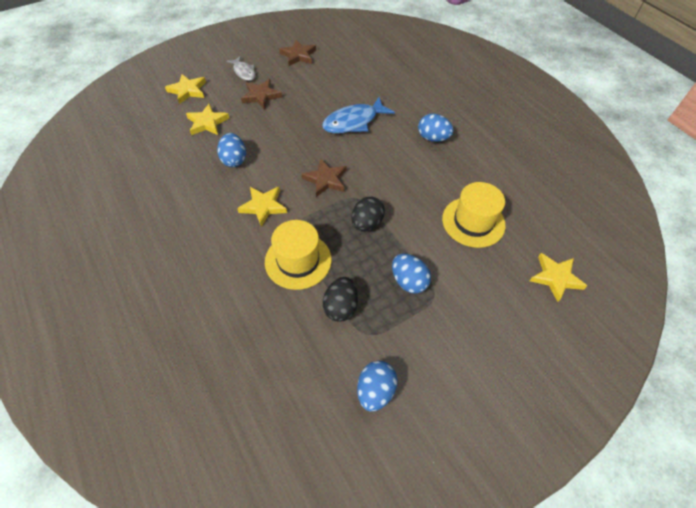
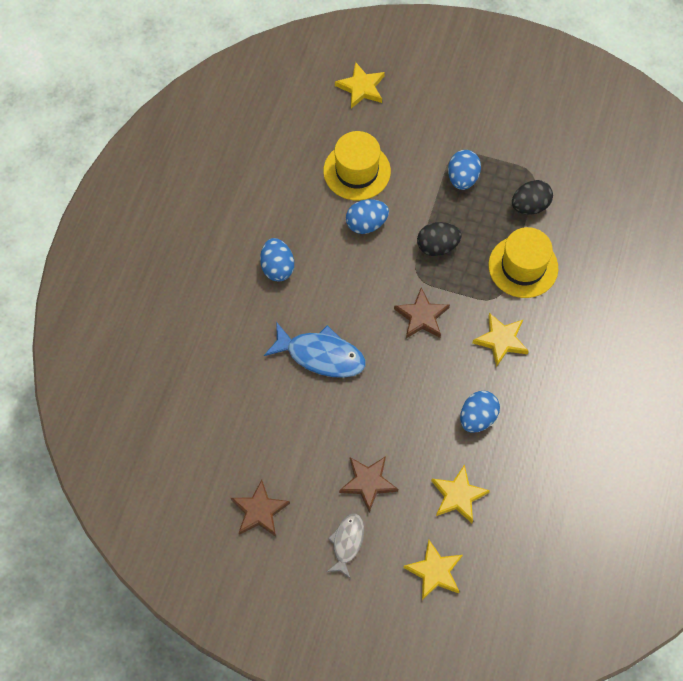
camera: 130 degrees left, 10 degrees up
(375, 391) = (565, 141): blue egg -> blue egg (366, 224)

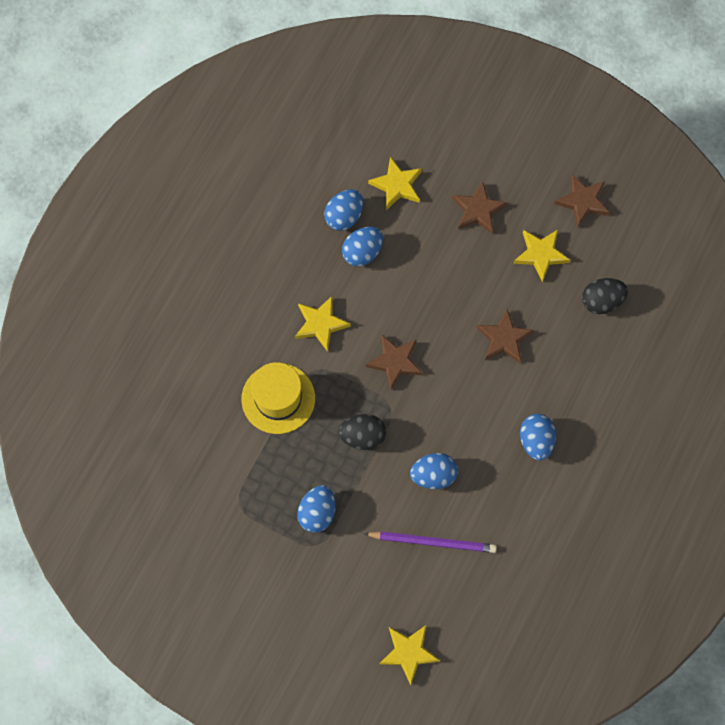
camera: 170 degrees left, 5 degrees up
(321, 355) = (504, 339): blue fish -> brown star
(347, 542) = (506, 162): grey fish -> none
(357, 171) = (433, 542): yellow hat -> purple pencil
(434, 571) = (432, 125): yellow star -> yellow star (541, 254)
(505, 452) = (344, 216): none -> blue egg
(530, 206) = (252, 467): black egg -> black egg (601, 301)

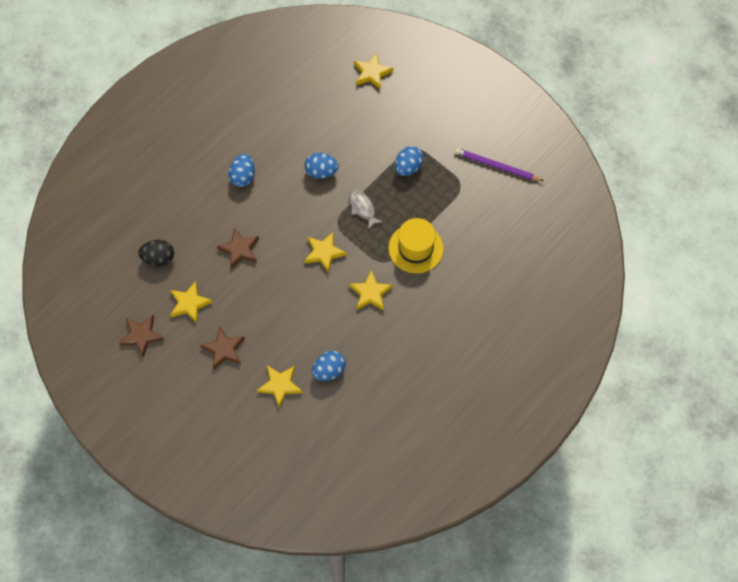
camera: 165 degrees left, 5 degrees down
(362, 252) = (323, 339): blue egg -> none
(362, 436) = (362, 208): black egg -> grey fish
(395, 362) = (324, 252): brown star -> yellow star
(433, 542) = (335, 131): purple pencil -> purple pencil (496, 166)

